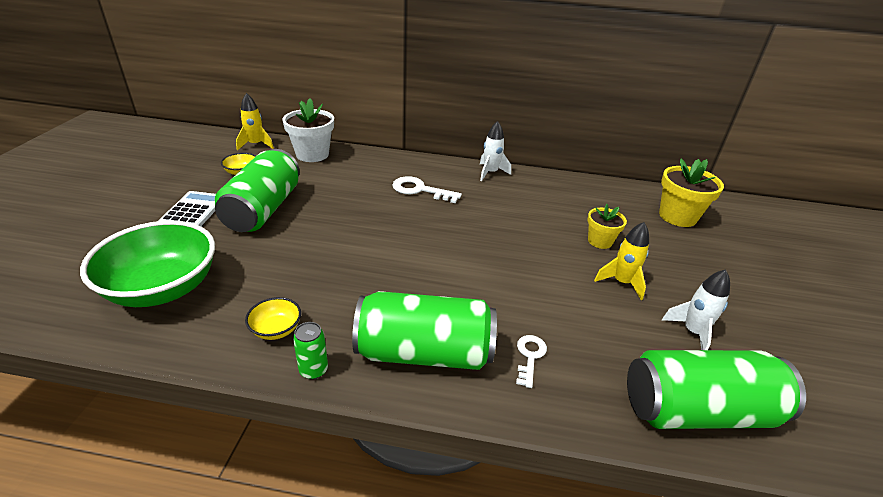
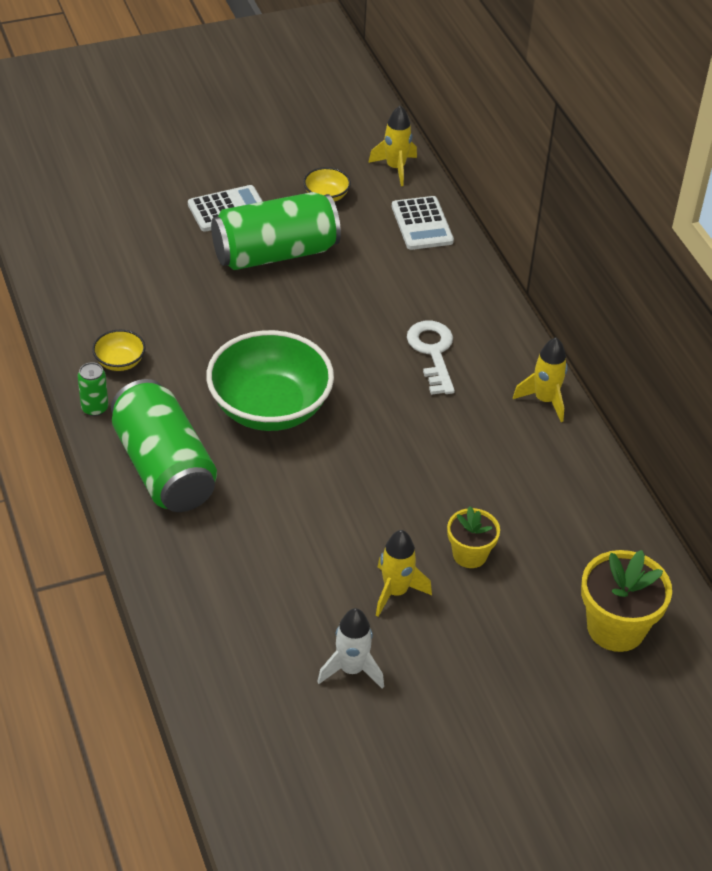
camera: 60 degrees right, 10 degrees up
(163, 288) = (112, 266): green bowl -> green bowl (270, 407)
(312, 154) = (422, 224): white flower pot -> white calculator
(490, 173) = (545, 400): white rocket -> yellow rocket
(530, 356) = (213, 543): white key -> none
(697, 410) = (231, 684): green can -> none

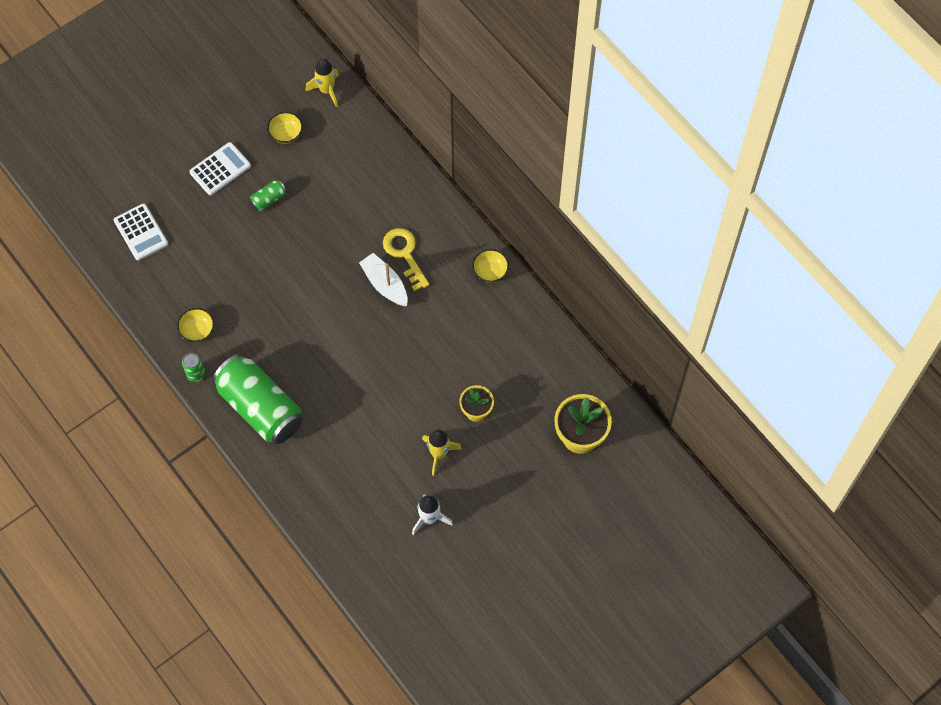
camera: 15 degrees left, 20 degrees up
(270, 407) = (311, 336): green bowl -> none
(275, 253) = (268, 199): green can -> green can, size x0.41
(393, 377) = (385, 284): none -> white boat
(422, 224) = (362, 139): white calculator -> white calculator (141, 232)
(432, 352) = (404, 254): white key -> yellow key
(545, 400) = (490, 271): yellow rocket -> yellow bowl

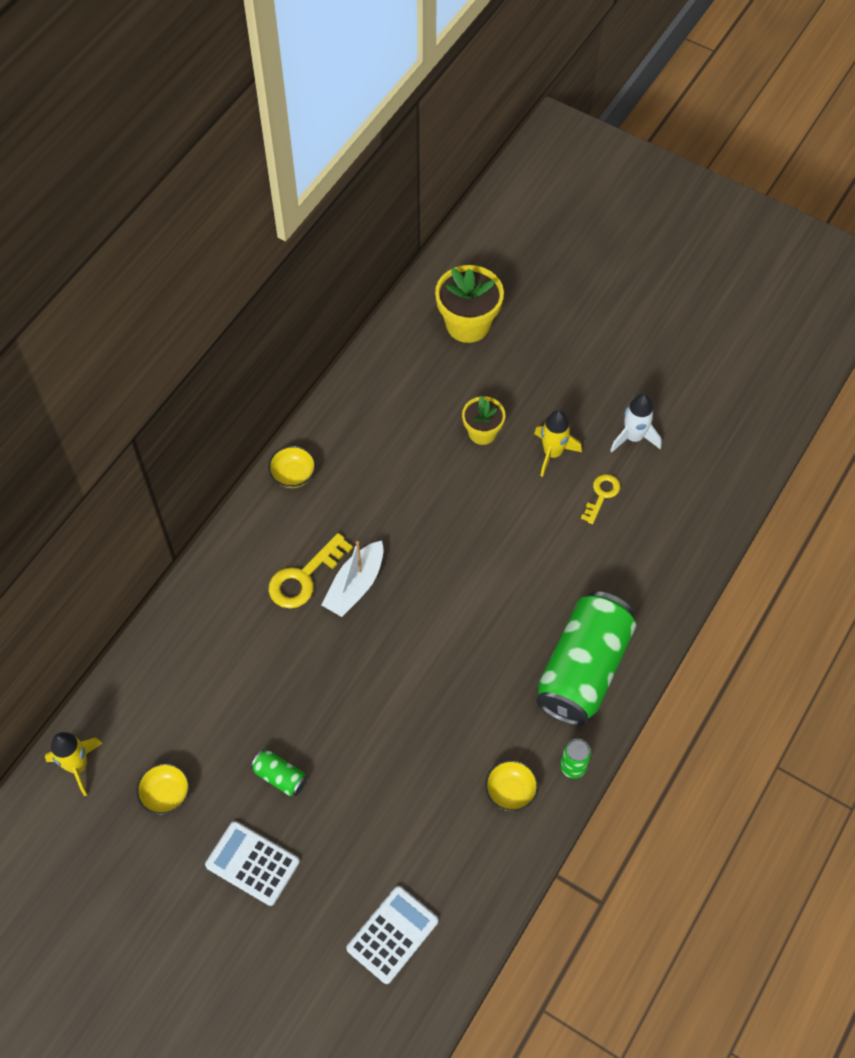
camera: 110 degrees left, 5 degrees down
(389, 474) = (601, 495): none -> yellow key

